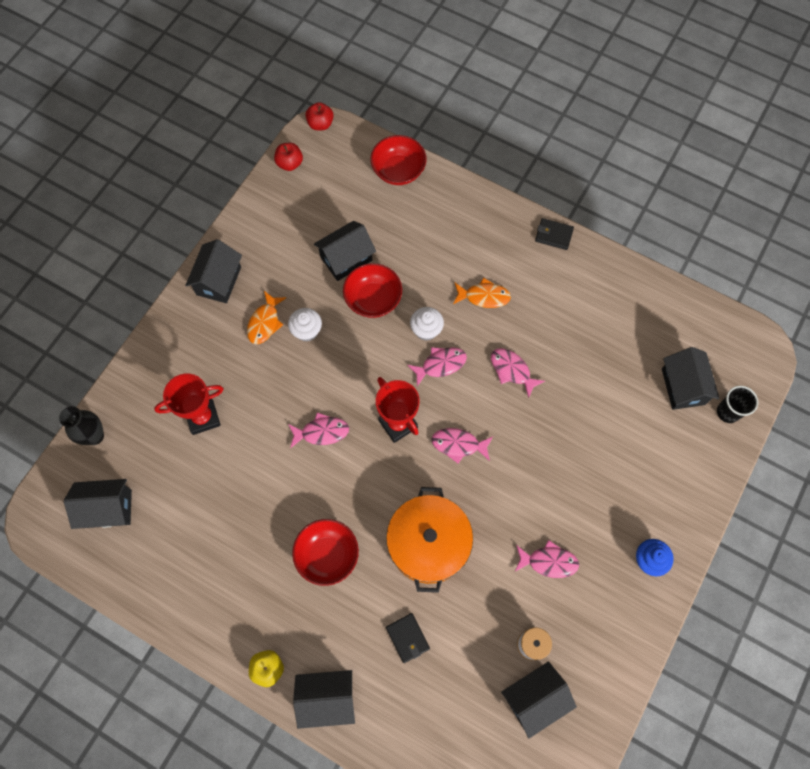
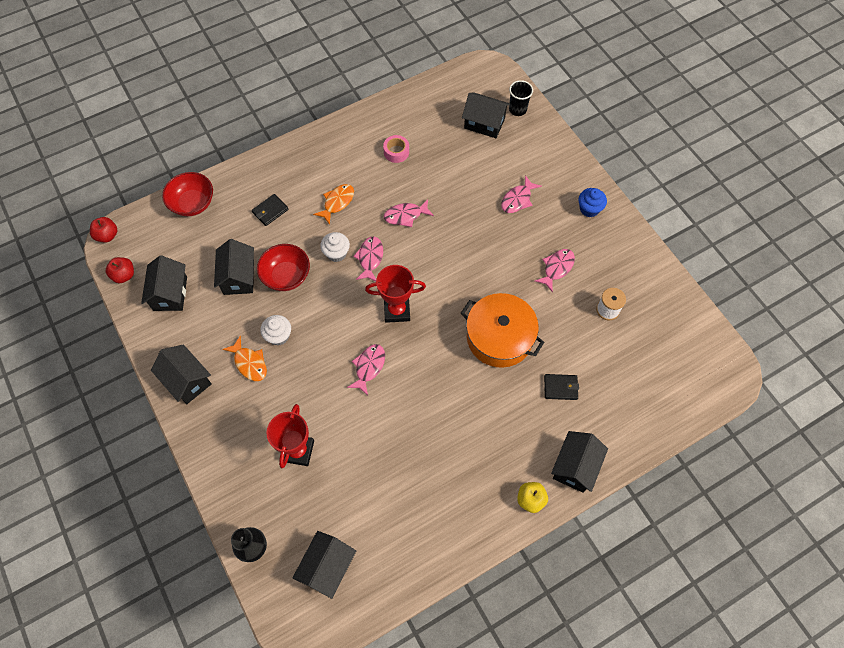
camera: 60 degrees left, 5 degrees down
(327, 555) = (468, 412): red bowl -> none
(458, 445) = (438, 279): pink fish -> pink fish (518, 199)
(534, 699) = (645, 328): black house -> black house (170, 293)
(553, 235) = (322, 135): black wallet -> black wallet (270, 211)
(582, 318) = (396, 152): none -> pink tape

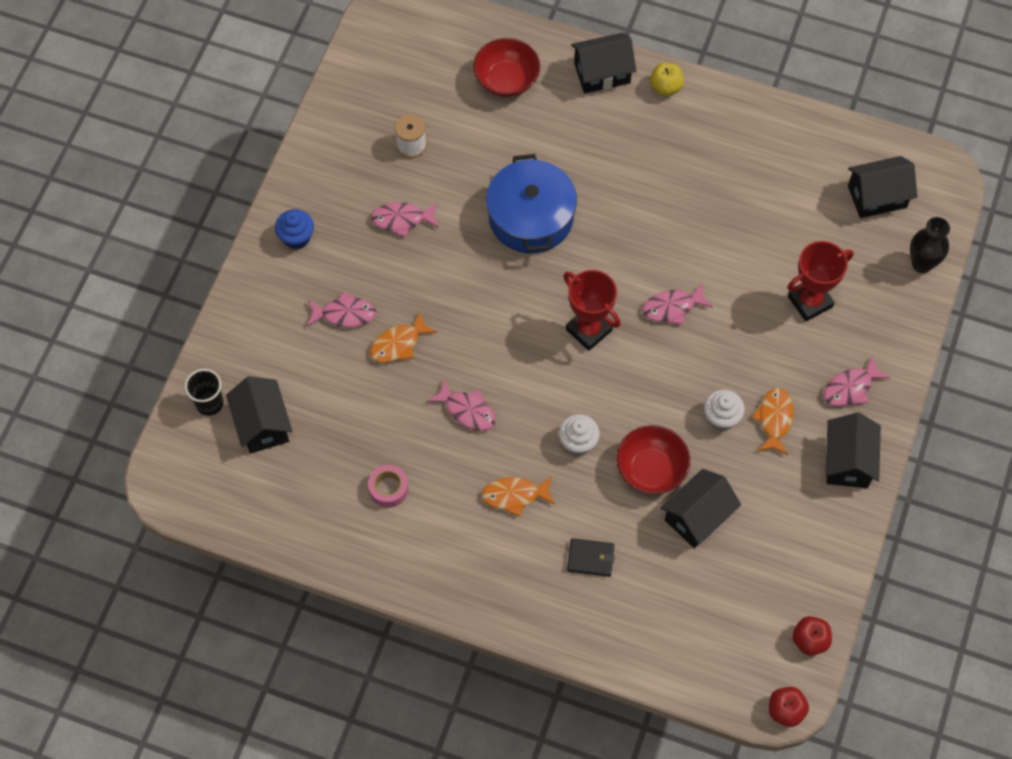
camera: 130 degrees left, 0 degrees up
(170, 293) = (782, 569): black house -> none
(193, 203) = (659, 655): red bowl -> red bowl (506, 80)
(370, 258) = (553, 404): pink fish -> pink fish (850, 388)
(476, 212) = (398, 344): none -> orange fish
(499, 337) = (531, 217): orange pot -> blue pot
(560, 387) = (535, 132): black wallet -> none

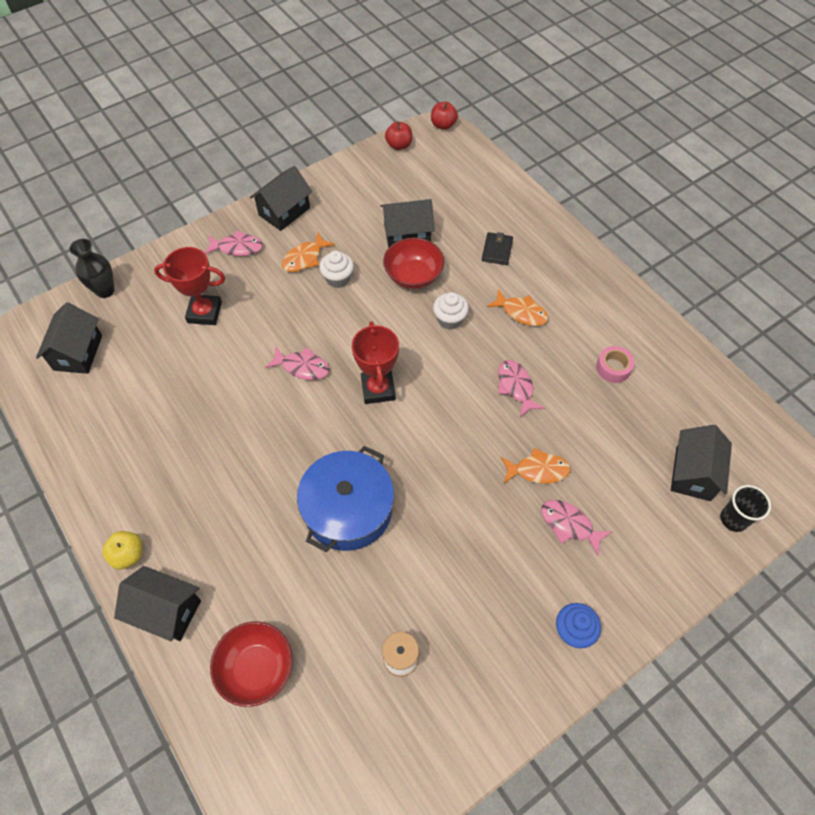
camera: 145 degrees left, 5 degrees down
(402, 220) = (462, 582): pink fish -> none
(590, 558) = (497, 250): black wallet -> black wallet turned 60 degrees clockwise
(877, 197) = (78, 352): black house -> black house turned 75 degrees clockwise

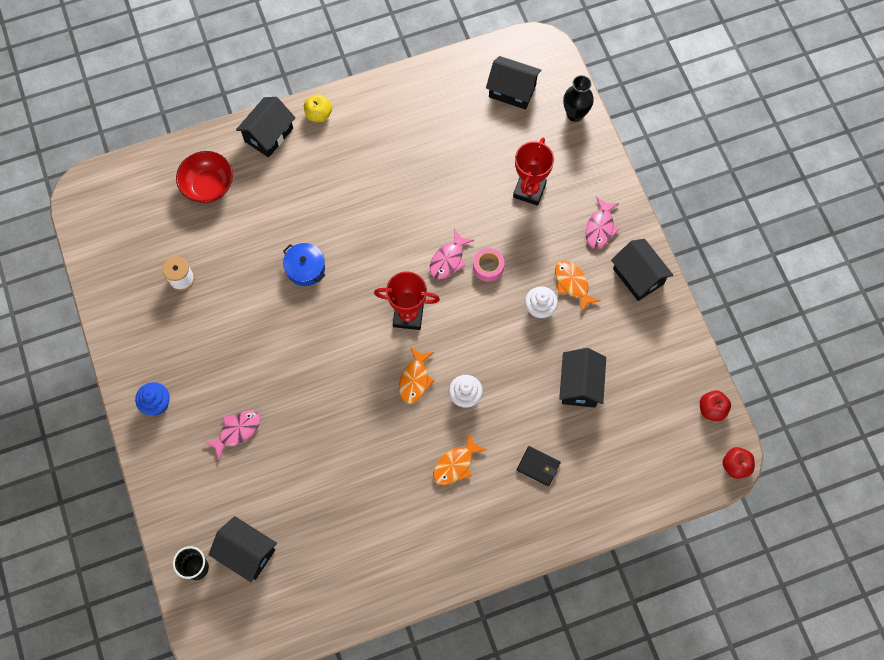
camera: 105 degrees right, 10 degrees up
(348, 509) = (305, 268): blue pot -> blue pot, size x0.55
(413, 276) = (525, 377): red bowl -> none
(516, 387) = (376, 432): pink fish -> none
(538, 470) = (291, 423): orange fish -> orange fish (415, 379)
(613, 368) = (370, 527): pink tape -> pink tape (488, 267)

